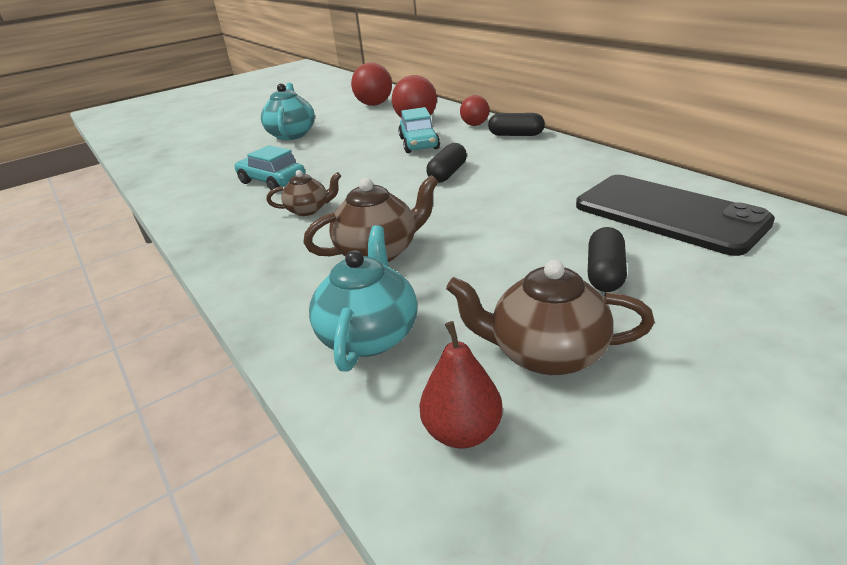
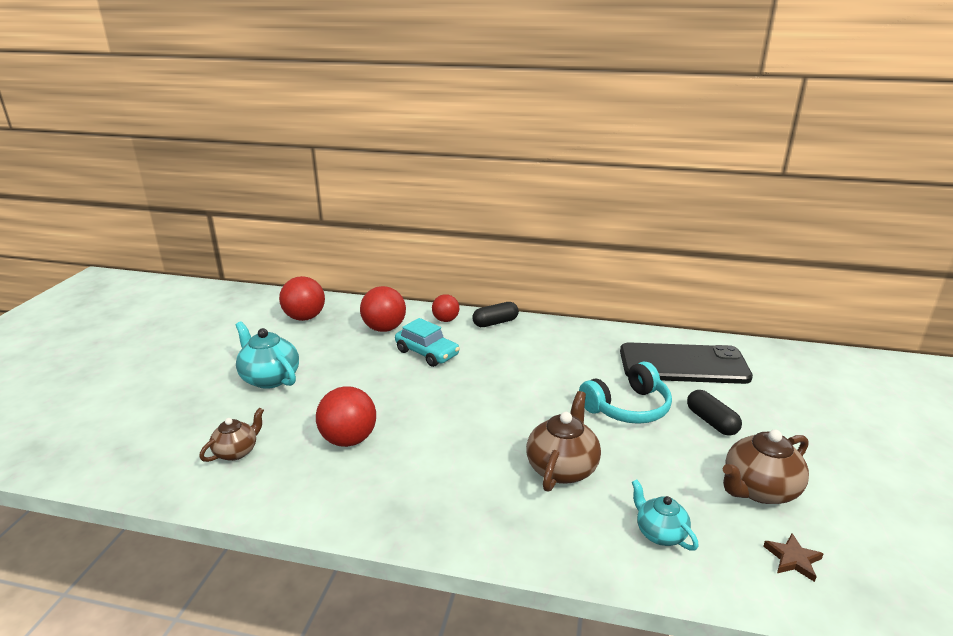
camera: 45 degrees left, 5 degrees down
(272, 181) = (349, 439): turquoise car -> red ball
(308, 210) = (440, 455): brown teapot -> brown teapot (236, 451)
(369, 335) = (660, 533): turquoise teapot -> turquoise teapot, size x0.62
(447, 174) = (500, 377): black capsule -> none
(462, 432) = (793, 559): red pear -> brown star
(527, 230) = (627, 407): none -> turquoise headphones

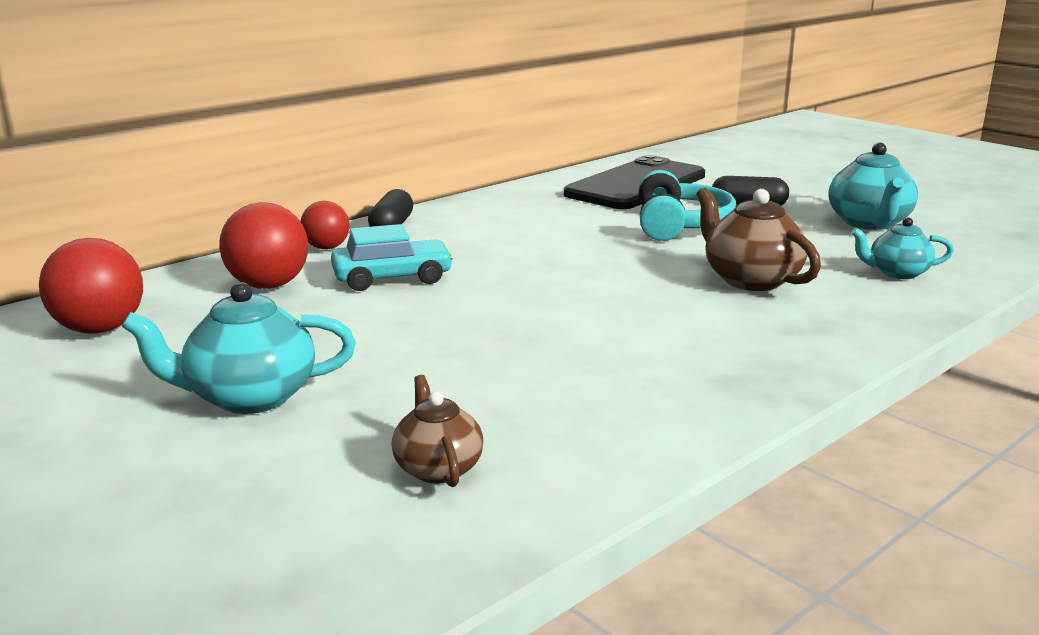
camera: 55 degrees left, 5 degrees down
(349, 439) = (532, 375): red ball -> none
(759, 489) = (869, 223): brown teapot -> turquoise teapot
(793, 559) = (970, 242): brown star -> none

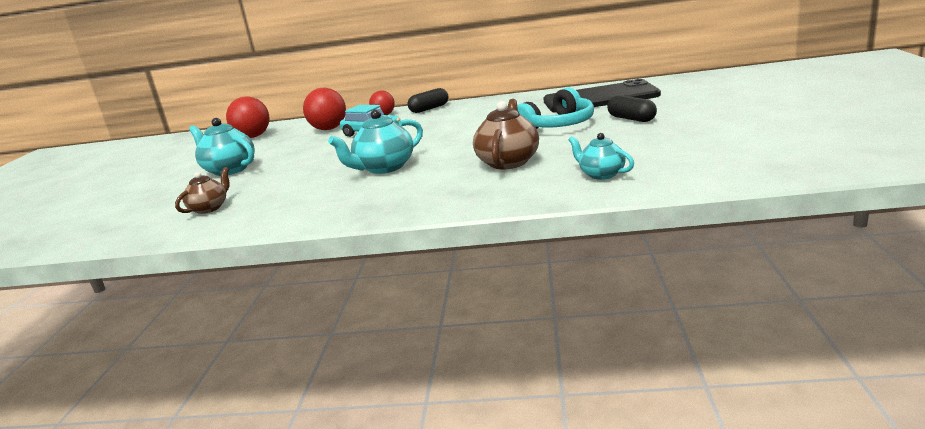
camera: 50 degrees right, 0 degrees up
(869, 223) = (680, 140): turquoise teapot -> turquoise teapot (384, 168)

